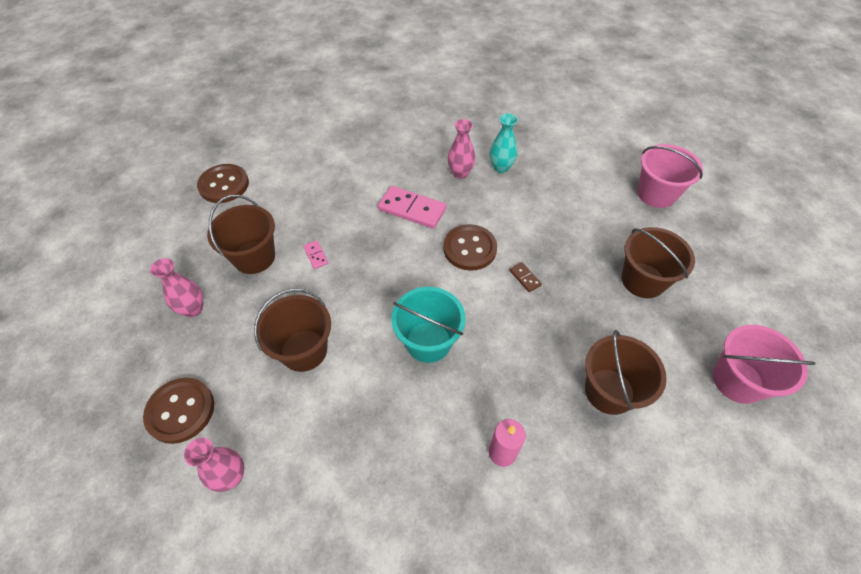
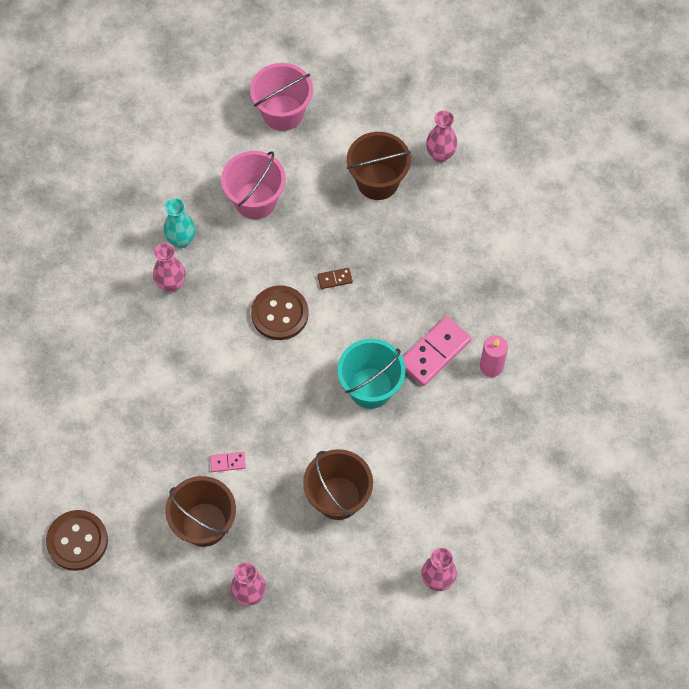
camera: 70 degrees left, 10 degrees up
(180, 411) = (361, 615): brown button -> none
(412, 209) = (203, 350): pink domino -> pink domino (435, 352)
(609, 391) = (470, 264): brown bucket -> none
(709, 323) = (440, 154): none -> pink vase
(737, 380) = (497, 165): pink bucket -> pink bucket (255, 200)

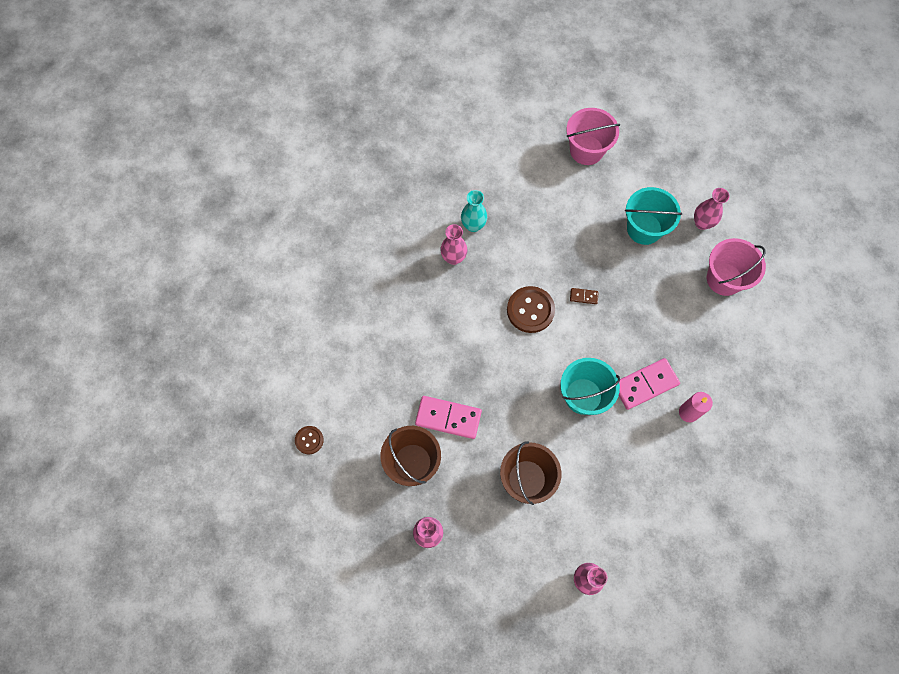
camera: 20 degrees right, 5 degrees up
(77, 541) = (309, 440): brown button -> brown button, size x0.56
(228, 462) = (448, 418): pink domino -> pink domino, size x2.12
(255, 200) = (541, 212): pink bucket -> pink bucket (724, 279)
(377, 181) = (644, 228): brown bucket -> turquoise bucket

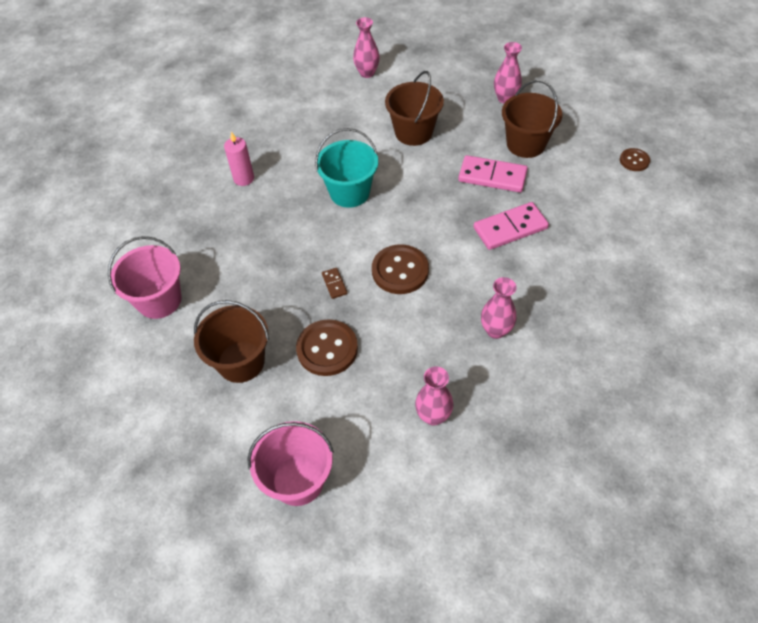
camera: 175 degrees left, 15 degrees down
(473, 225) = (471, 371): turquoise vase -> none
(581, 240) = (327, 349): none -> brown button
(583, 296) = (334, 284): brown domino -> brown domino turned 60 degrees clockwise
(644, 228) = (241, 362): turquoise bucket -> brown bucket
(645, 384) = (282, 201): pink domino -> pink domino (510, 228)
(702, 223) = (162, 367): pink vase -> pink vase (433, 416)

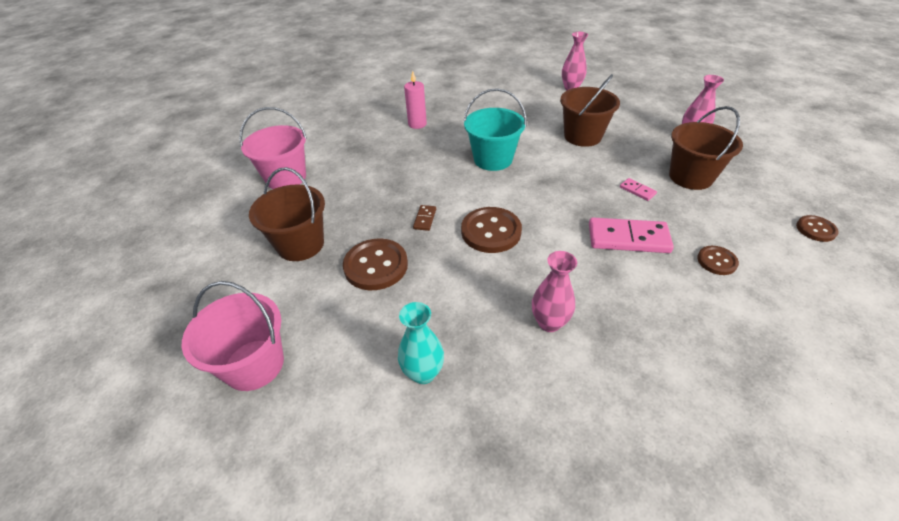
camera: 30 degrees right, 10 degrees down
(433, 416) = (423, 373): pink vase -> turquoise vase
(492, 176) = (637, 191): pink domino -> pink domino, size x0.47
(581, 221) = (716, 261): none -> brown button

